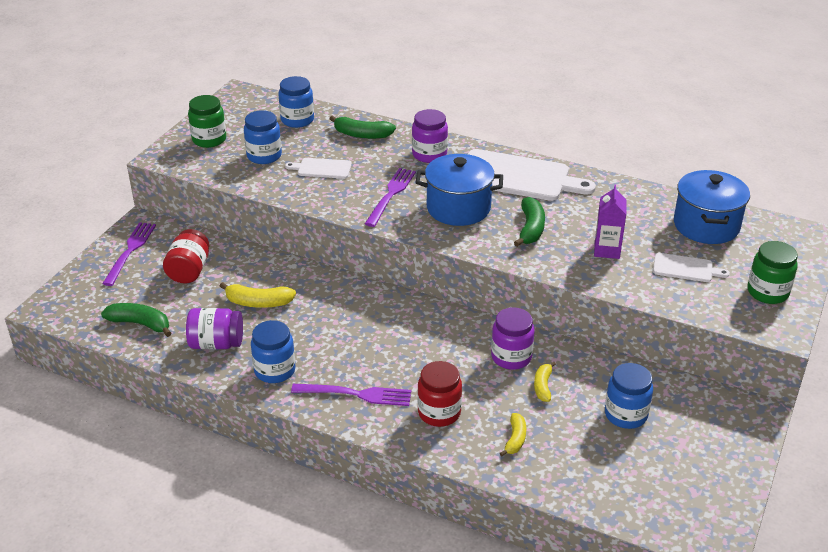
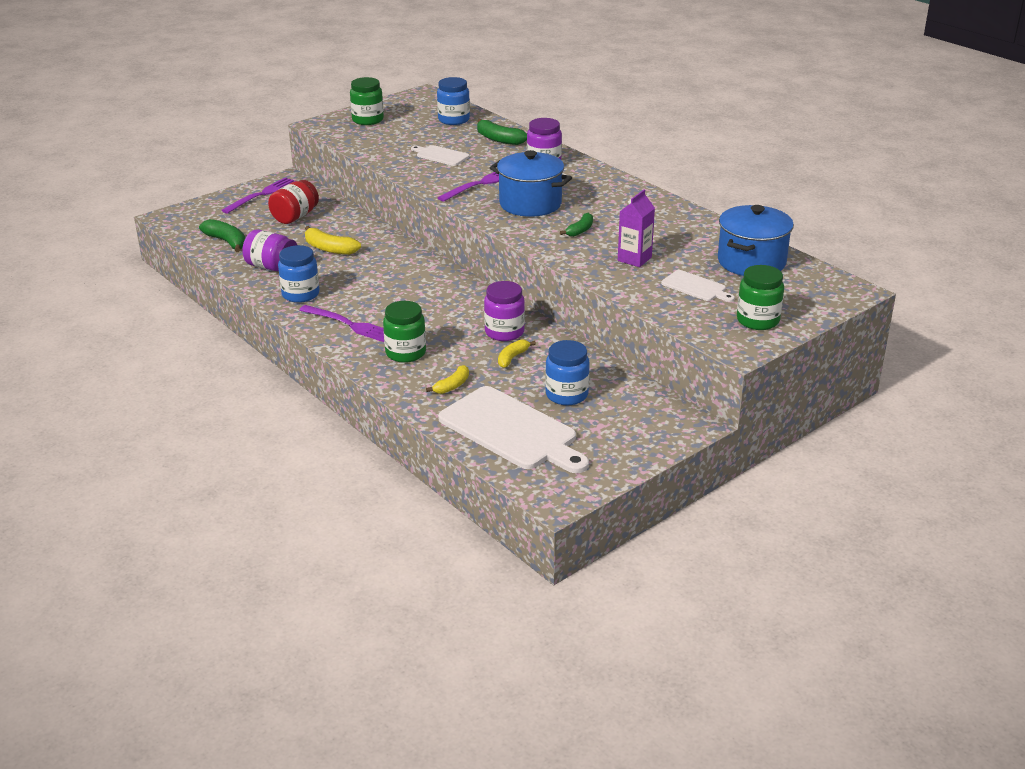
camera: 25 degrees right, 5 degrees down
(264, 156) = (401, 138): blue jar -> none
(439, 413) = (405, 353): red jar -> green jar
(518, 177) = (608, 193): white cutting board -> white cutting board (511, 430)
(530, 229) = (580, 230): green banana -> green banana, size x0.65

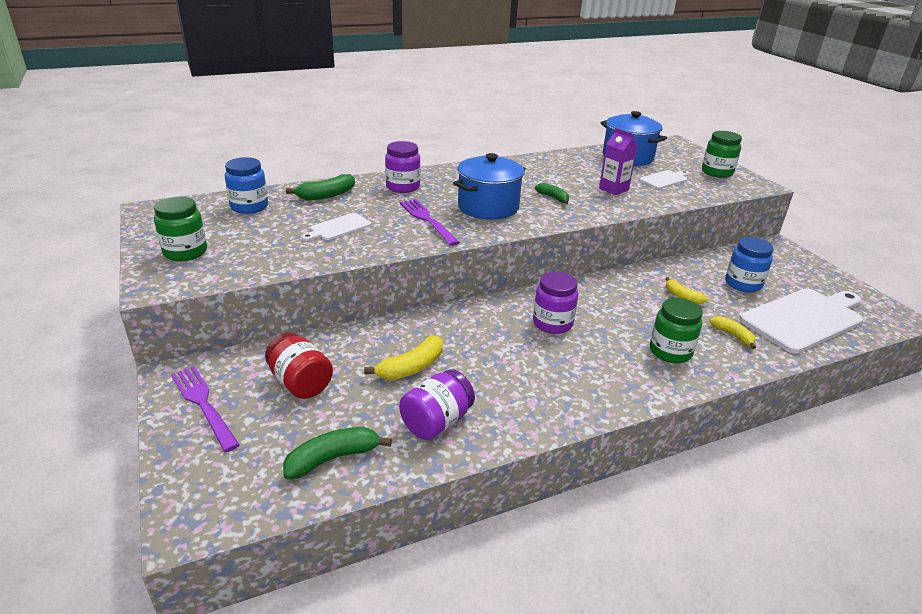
camera: 75 degrees left, 0 degrees up
(300, 294) = (521, 406): blue jar -> none
(350, 325) = (605, 378): purple fork -> none
(504, 332) = (636, 292): purple jar -> purple jar (552, 323)

